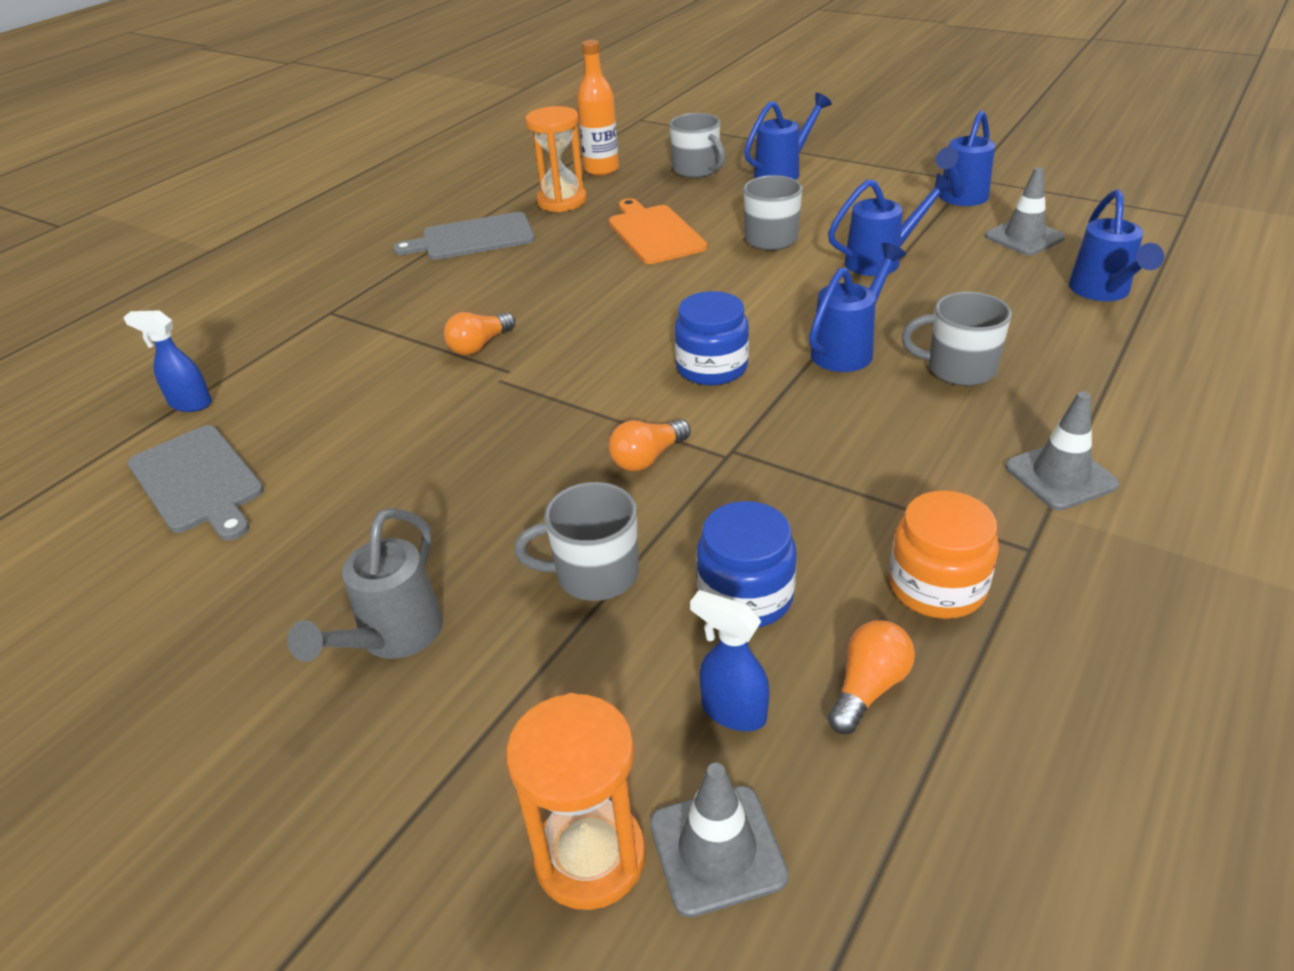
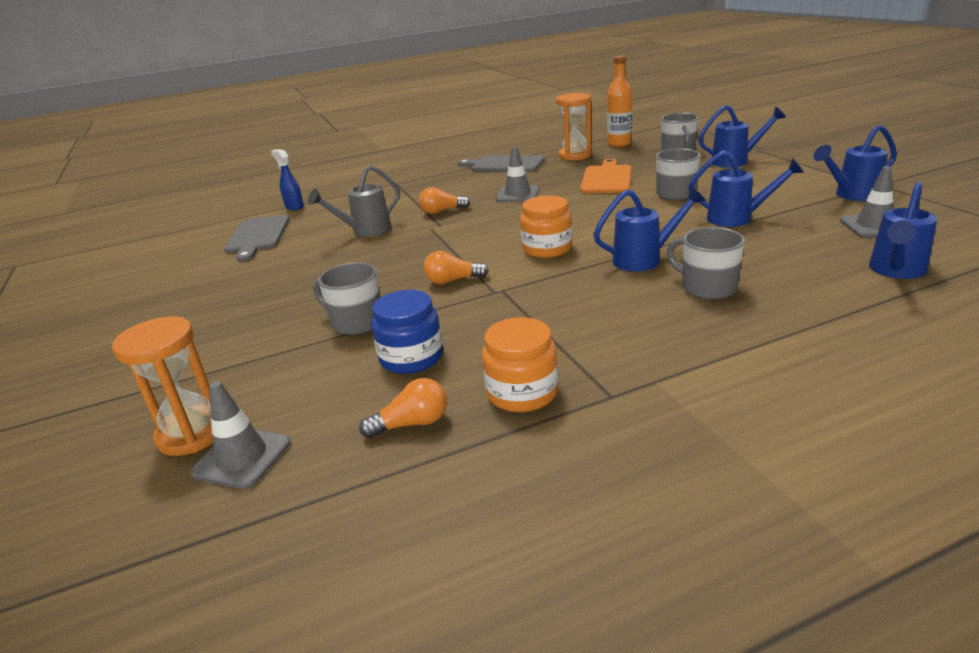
camera: 35 degrees right, 10 degrees down
(392, 639) = (242, 318): grey watering can -> grey watering can (365, 231)
(712, 367) = (547, 249): blue jar -> orange jar
(732, 711) = (332, 404): blue spray bottle -> none
(1060, 476) = (694, 365): grey traffic cone -> grey traffic cone (517, 194)

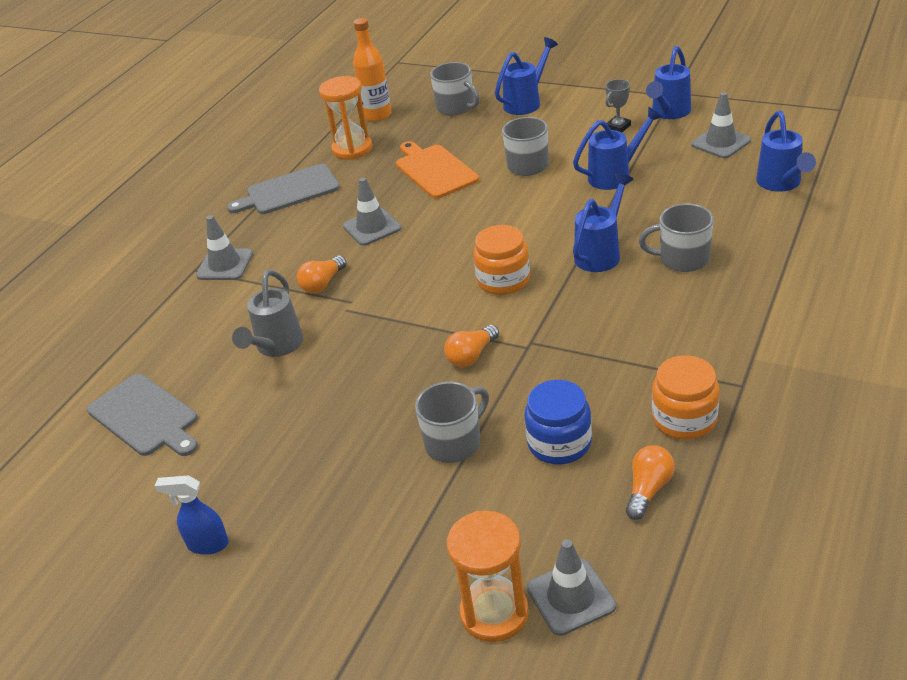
camera: 40 degrees left, 10 degrees up
(294, 206) = (113, 358): blue spray bottle -> blue spray bottle (207, 544)
(356, 322) = (454, 443): grey mug -> grey mug turned 150 degrees clockwise
(413, 186) = (225, 265): none -> grey traffic cone
(789, 192) = (618, 127): none -> grey trophy

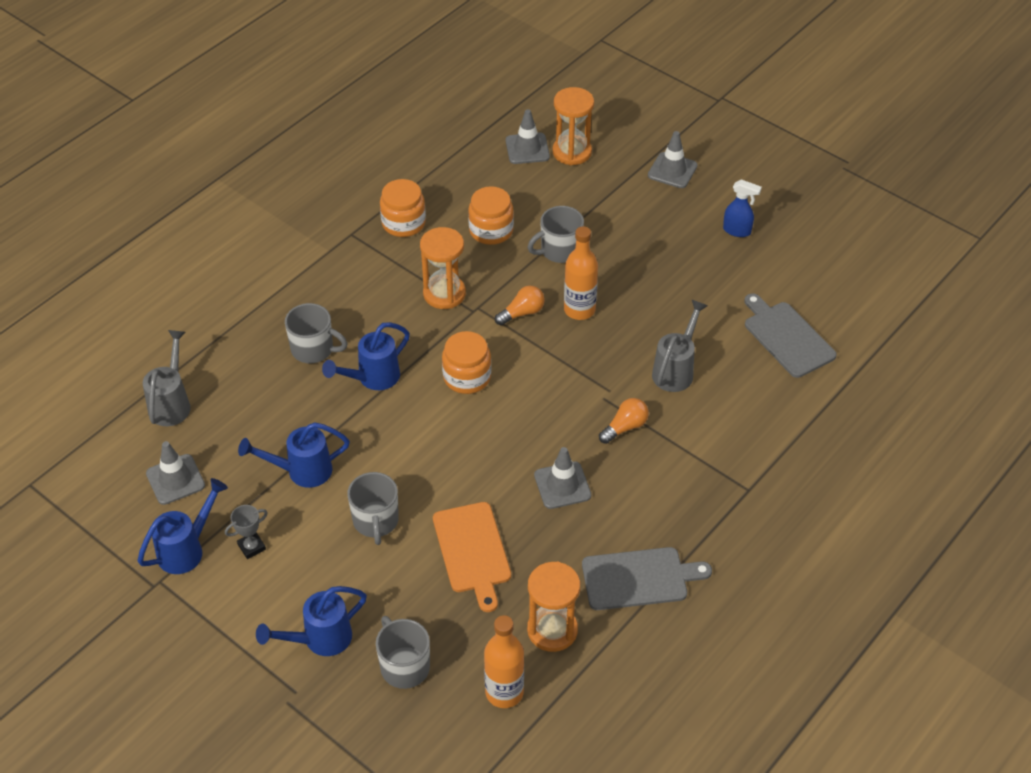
camera: 170 degrees left, 10 degrees up
(225, 265) = (717, 485): grey traffic cone -> grey traffic cone (672, 170)
(404, 378) = (579, 310): none -> orange bottle
(559, 443) = (491, 230): blue jar -> orange jar
(575, 350) = (444, 294): none -> orange hourglass
(648, 490) = (453, 189): orange light bulb -> none
(781, 184) = (172, 403): blue watering can -> grey watering can

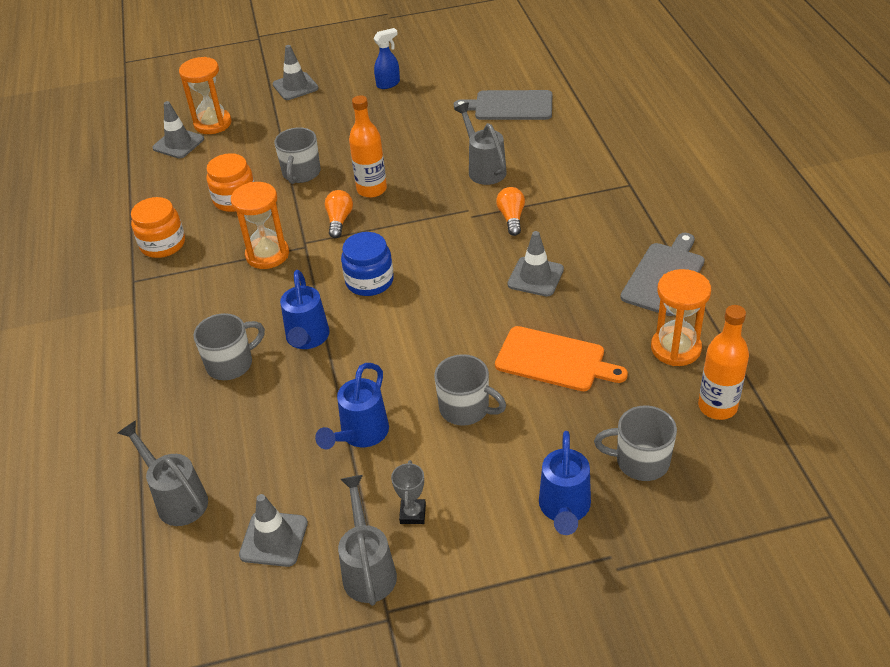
camera: 50 degrees left, 5 degrees down
(187, 549) = (368, 568): blue watering can -> grey watering can
(467, 377) = (369, 281): orange jar -> blue jar

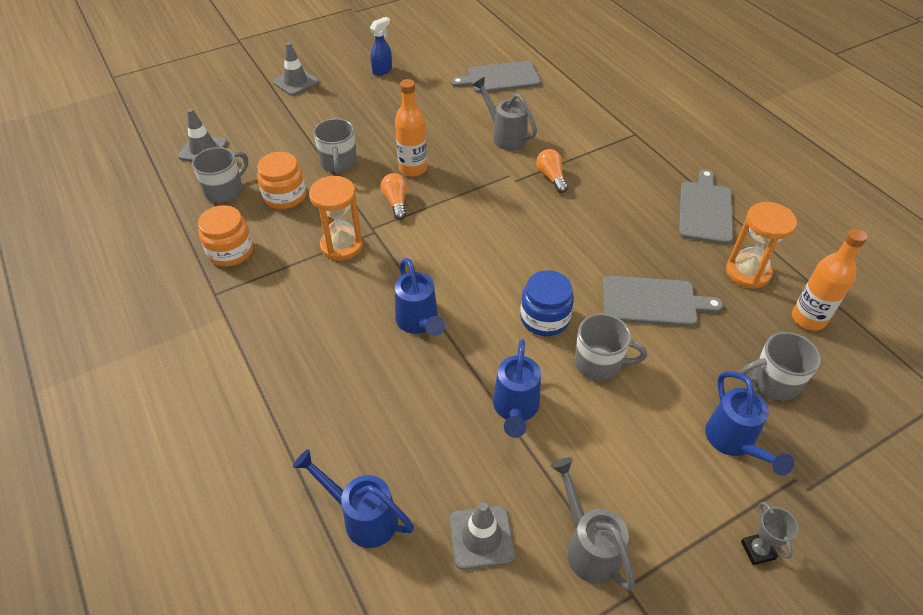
camera: 20 degrees left, 5 degrees up
(176, 498) = (362, 517): grey watering can -> blue watering can
(213, 124) = (230, 126): orange hourglass -> none
(231, 364) = (355, 361): grey mug -> grey mug (225, 190)
(369, 281) = (452, 255): blue jar -> blue jar (544, 318)
(412, 514) = (602, 478): grey trophy -> grey trophy (758, 550)
(535, 277) = (598, 227): grey traffic cone -> none
(554, 360) = (653, 301): orange cutting board -> grey cutting board

